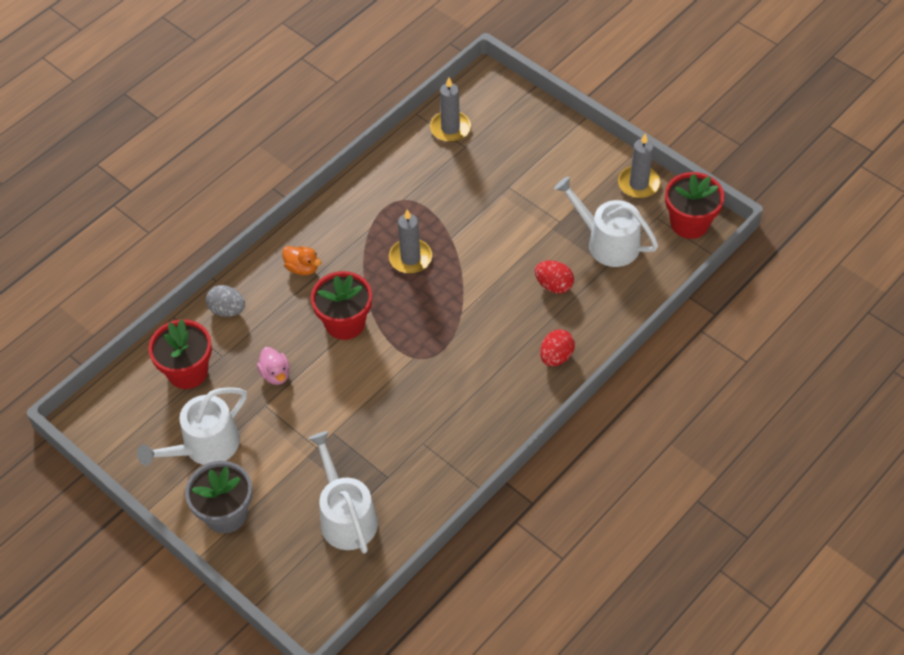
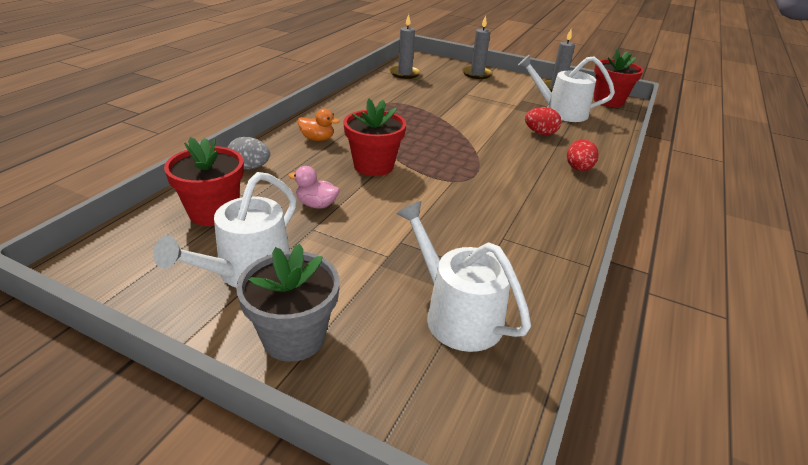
camera: 20 degrees left, 20 degrees down
(275, 374) = (316, 204): pink duck -> pink duck turned 150 degrees clockwise
(410, 258) = (412, 128): grey candle -> grey candle (477, 74)

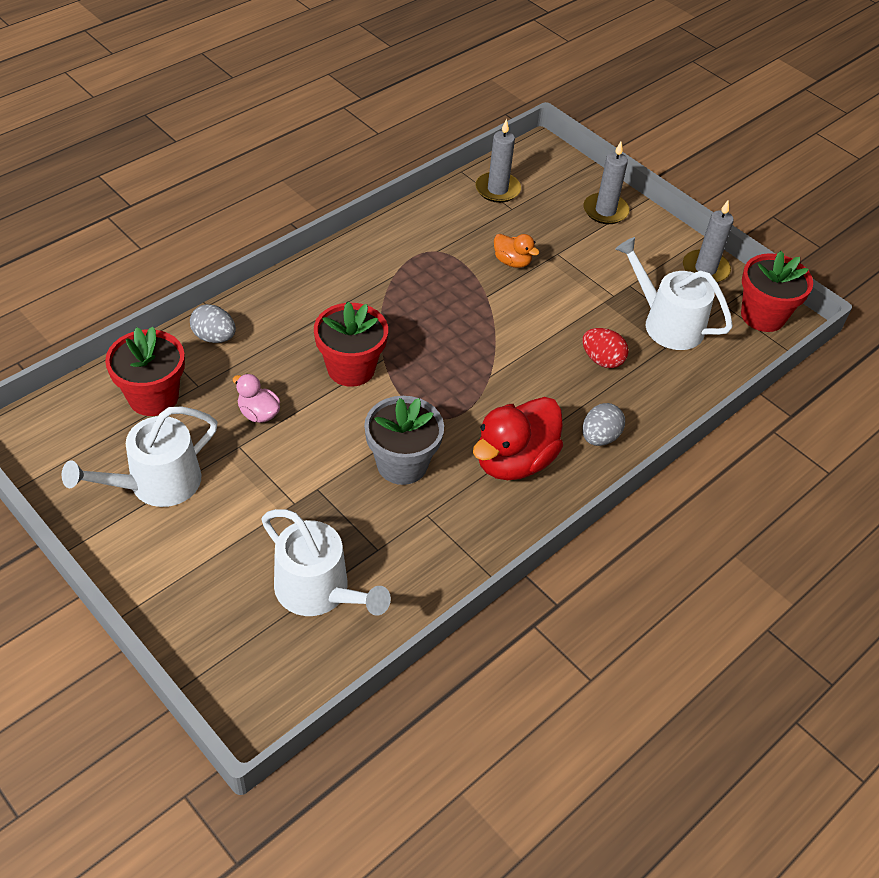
camera: 20 degrees right, 15 degrees up
(294, 337) = (166, 567): grey flower pot -> grey flower pot (402, 464)
(317, 139) = (310, 305): orange duck -> orange duck (512, 262)
(457, 315) = (318, 590): white watering can -> white watering can turned 150 degrees clockwise
(536, 192) = (514, 461): none -> red duck
(578, 169) = (599, 437): red egg -> grey egg

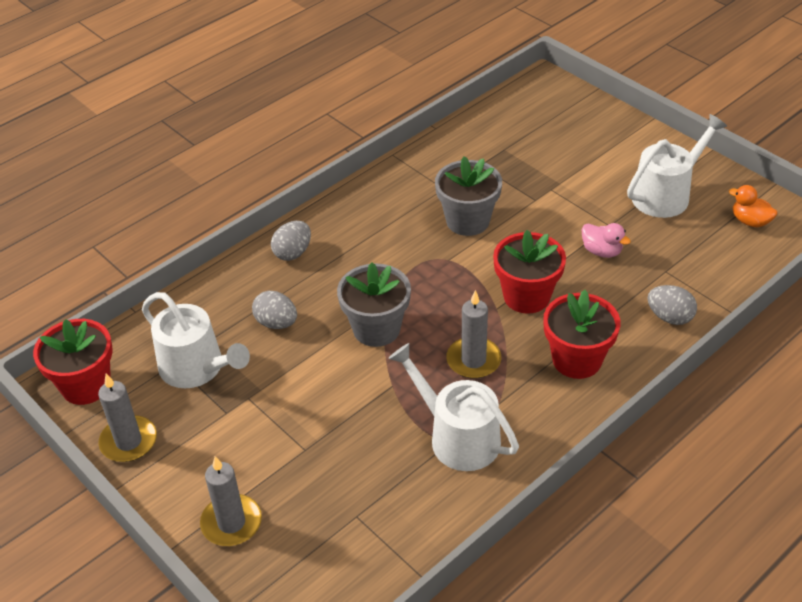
camera: 175 degrees left, 5 degrees down
(153, 397) = (701, 258): red flower pot -> red flower pot (577, 360)
(318, 590) = (519, 139): white watering can -> white watering can (458, 437)
(497, 189) = (374, 548): grey candle -> grey candle (473, 360)
(503, 347) = (376, 329): none -> grey flower pot
(512, 262) = (361, 432): orange duck -> orange duck (750, 221)
(514, 461) = (371, 229): red duck -> none
(602, 360) = (276, 323): red egg -> grey egg

